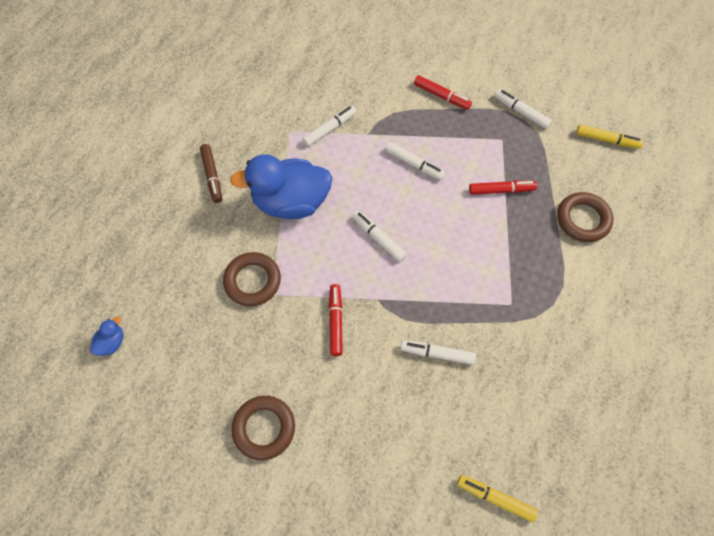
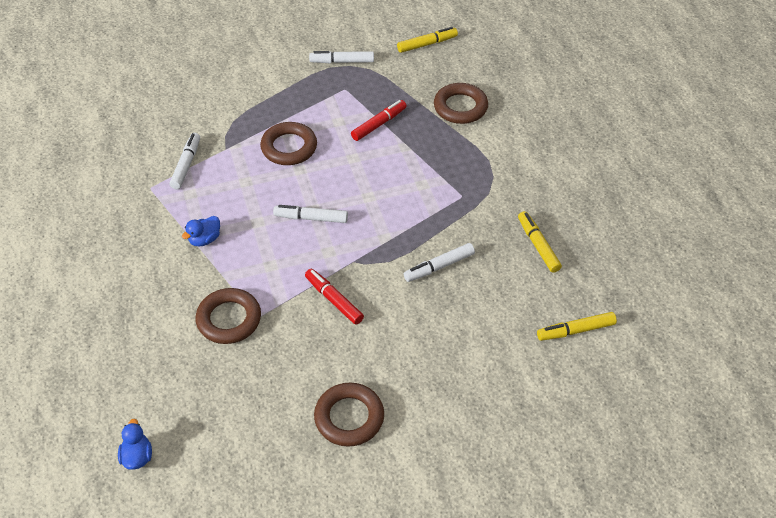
camera: 40 degrees left, 15 degrees down
(212, 176) = (107, 265): brown marker -> none
(290, 202) = (205, 239): blue duck -> blue duck, size x0.41
(414, 164) = (289, 147): white marker -> brown ring
(441, 96) = (264, 86): red marker -> none
(534, 396) = (538, 245): none -> yellow marker

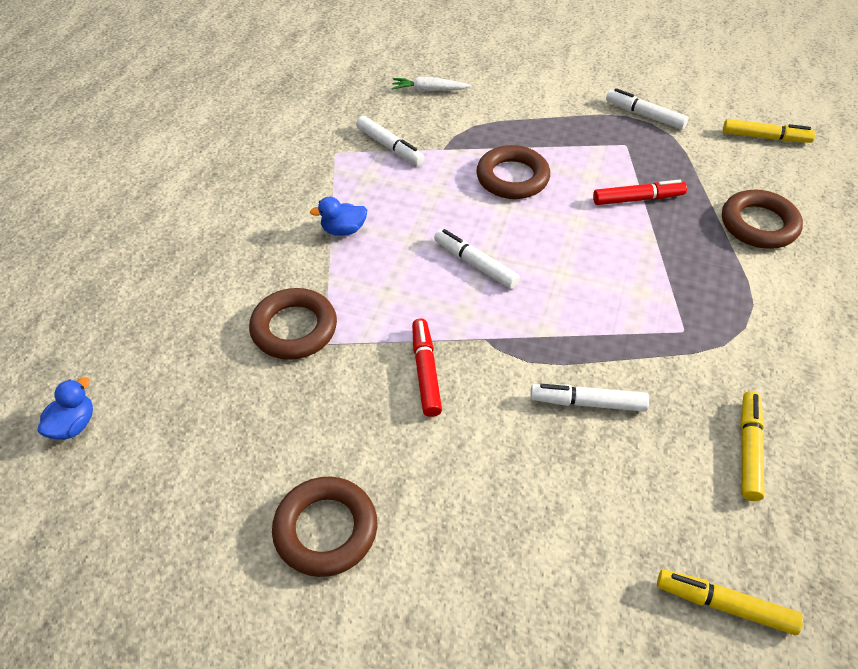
camera: 35 degrees right, 0 degrees up
(178, 108) = (429, 90): none -> white carrot
(186, 165) = (390, 147): white marker -> white marker turned 90 degrees clockwise

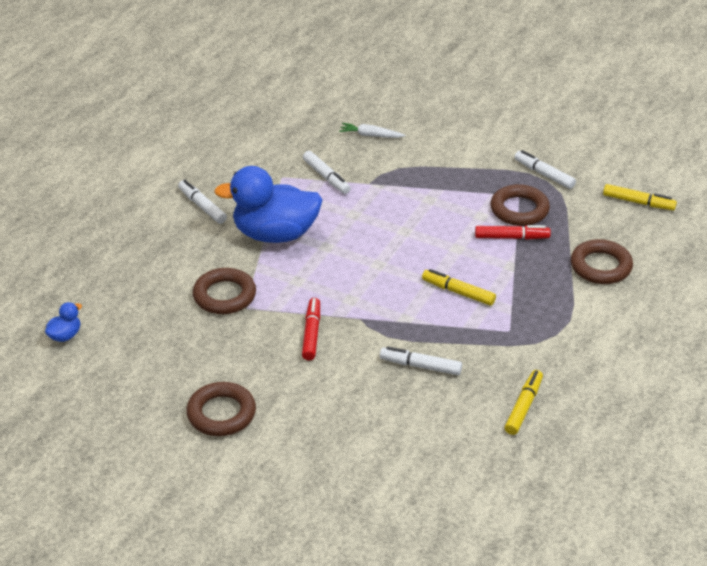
camera: 10 degrees right, 10 degrees down
(343, 230) = (275, 234): blue duck -> blue duck, size x2.44
(475, 264) = (368, 269): white marker -> white marker (202, 206)
(512, 178) = (417, 211): brown ring -> brown ring (519, 210)
(724, 605) = (468, 485): yellow marker -> yellow marker (458, 292)

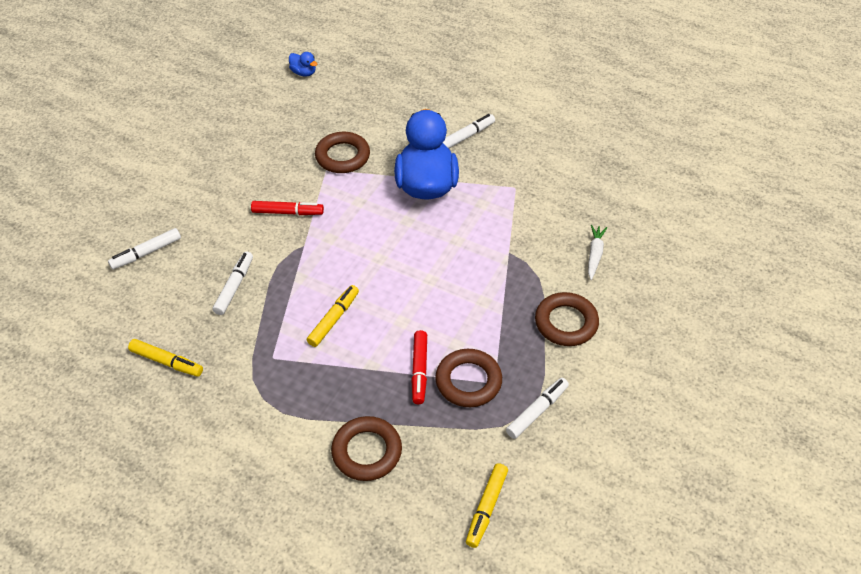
camera: 90 degrees right, 10 degrees up
(221, 413) = (202, 161): brown ring -> brown ring (566, 323)
(326, 177) = (517, 220): white marker -> white marker (146, 253)

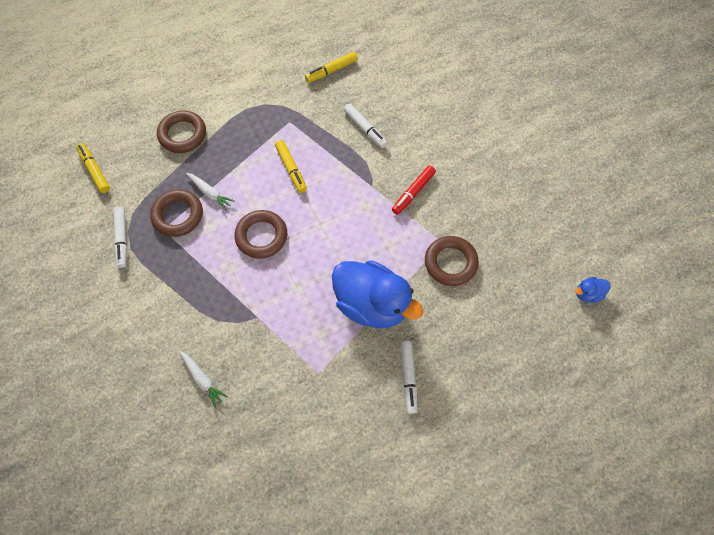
camera: 125 degrees right, 15 degrees up
(146, 253) = (434, 95): white marker -> none
(419, 370) = (210, 193): red marker -> white carrot
(566, 323) = (165, 308): brown ring -> brown ring (261, 236)

